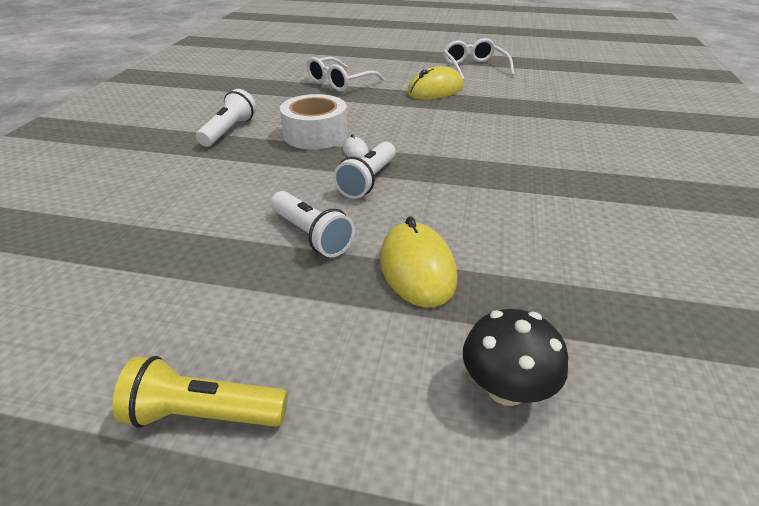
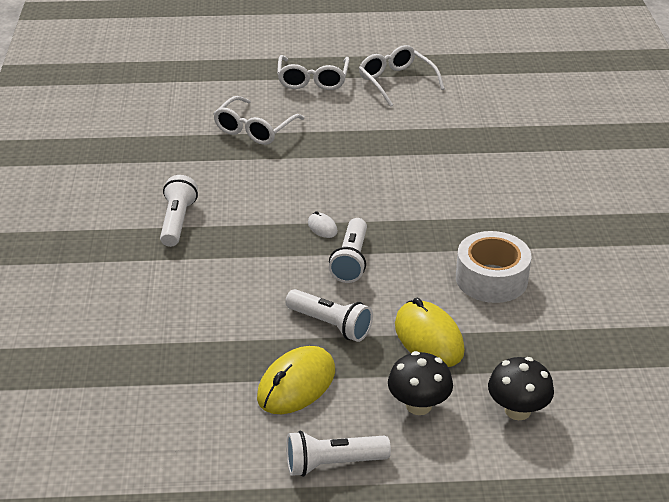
camera: 15 degrees left, 0 degrees up
(204, 414) = (333, 464): yellow flashlight -> white flashlight
(315, 134) = (271, 212): white tape -> white tape (491, 279)
(367, 351) = (418, 405): none -> black mushroom
(405, 61) = (313, 80): none -> white glasses
(435, 90) = (366, 126): yellow mouse -> yellow mouse (296, 384)

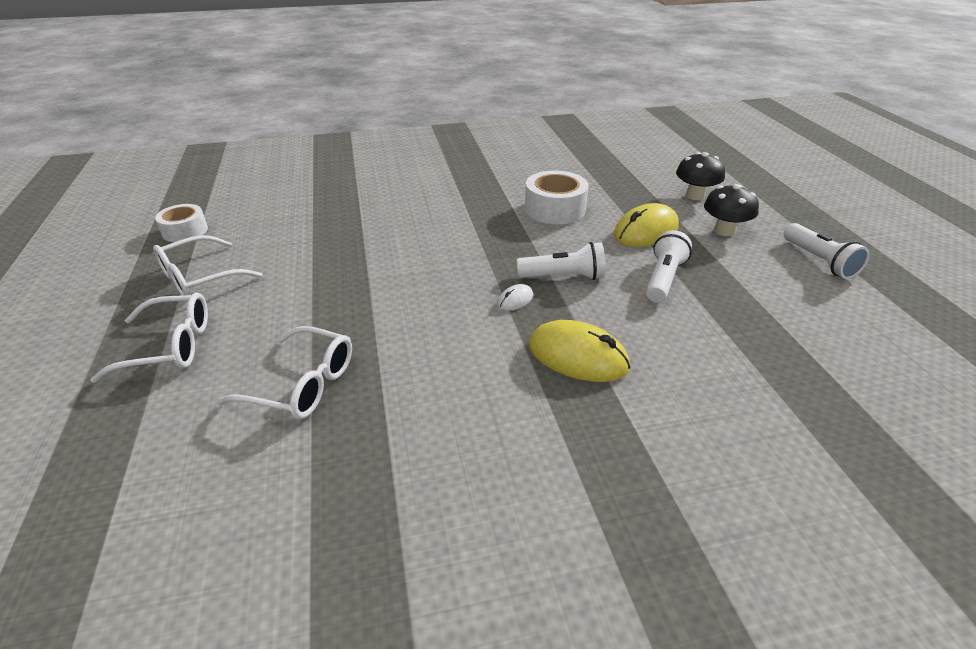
camera: 100 degrees left, 0 degrees up
(177, 221) = (545, 422): white flashlight -> none
(296, 384) = (753, 288): yellow mouse -> yellow mouse (577, 356)
(473, 68) = (185, 231): none -> white tape

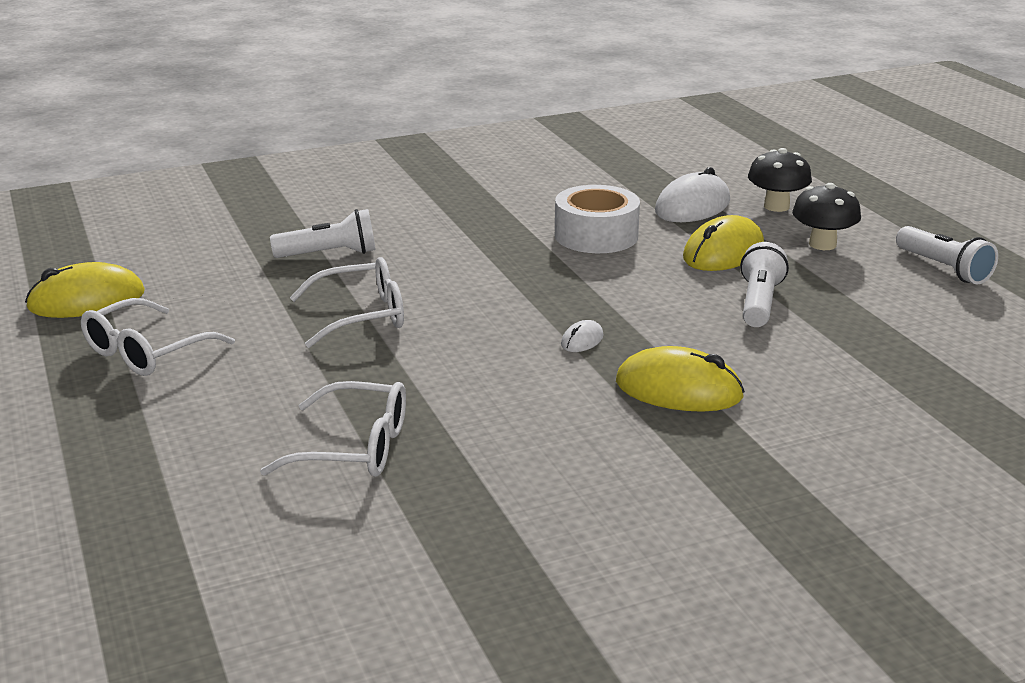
camera: 10 degrees left, 10 degrees down
(170, 346) = (157, 427): white glasses -> white glasses (361, 316)
(185, 231) = (86, 300): white tape -> yellow mouse
(563, 277) = (634, 311): white flashlight -> white flashlight (329, 254)
(632, 191) = (692, 206): none -> white mouse

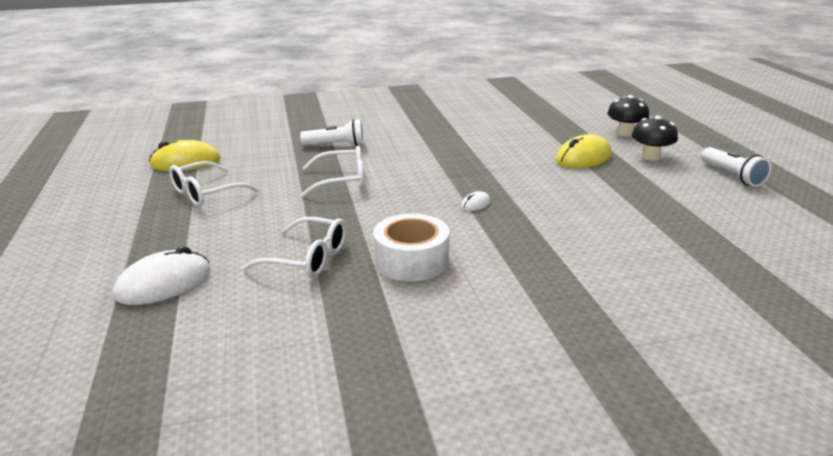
camera: 10 degrees right, 0 degrees up
(596, 235) = (503, 144): white tape -> white tape (411, 261)
(678, 389) = (531, 239): yellow mouse -> none
(692, 206) = (570, 130): white mouse -> white mouse (164, 284)
(759, 303) = (599, 189): white flashlight -> none

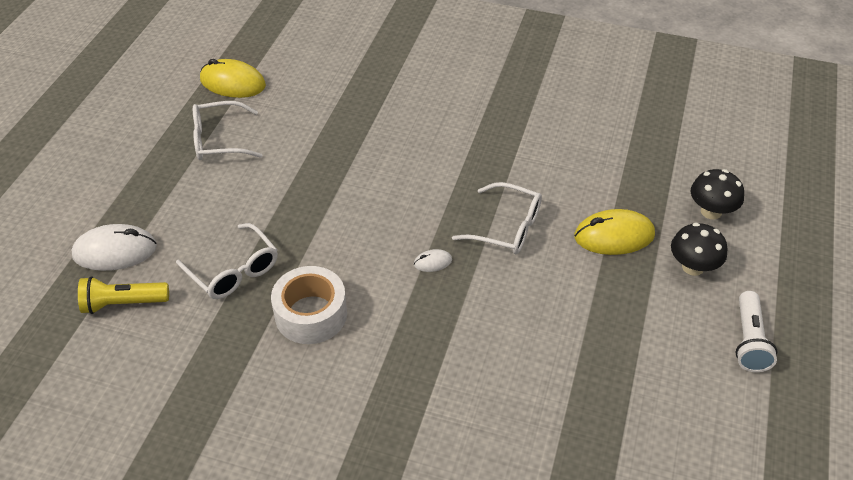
camera: 30 degrees right, 20 degrees up
(210, 314) = (123, 303): none -> yellow flashlight
(336, 145) = (383, 108): white flashlight -> none
(342, 181) = (343, 171): white glasses -> white glasses (507, 228)

